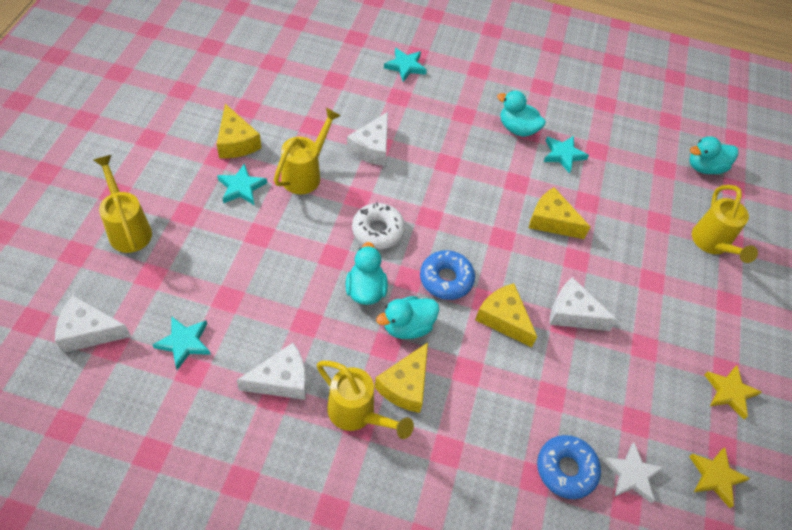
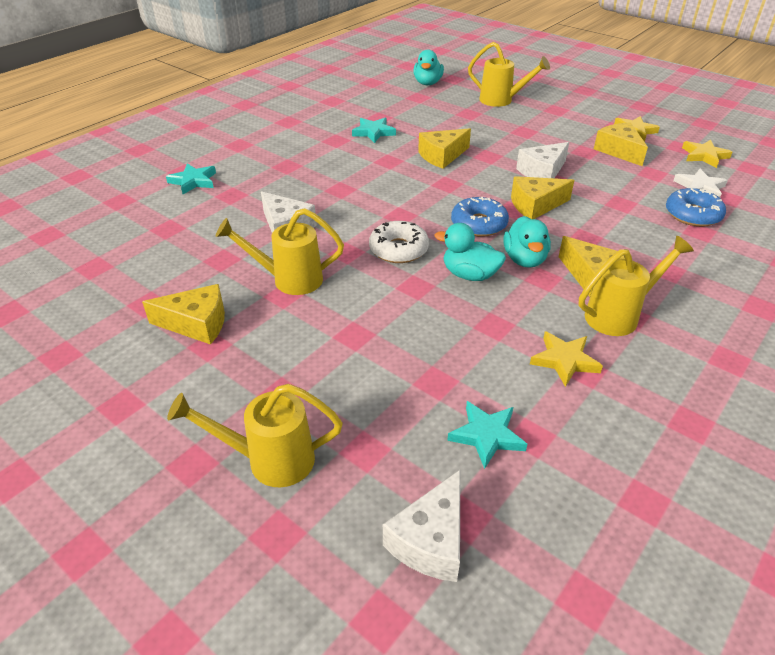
camera: 60 degrees left, 15 degrees down
(241, 187) = (273, 334): turquoise star -> none
(282, 380) = (564, 360): white cheese -> yellow star
(306, 174) = (288, 280): yellow watering can -> yellow watering can turned 60 degrees counterclockwise
(517, 129) = (327, 145): turquoise duck -> none
(667, 381) = (619, 151): none -> yellow cheese

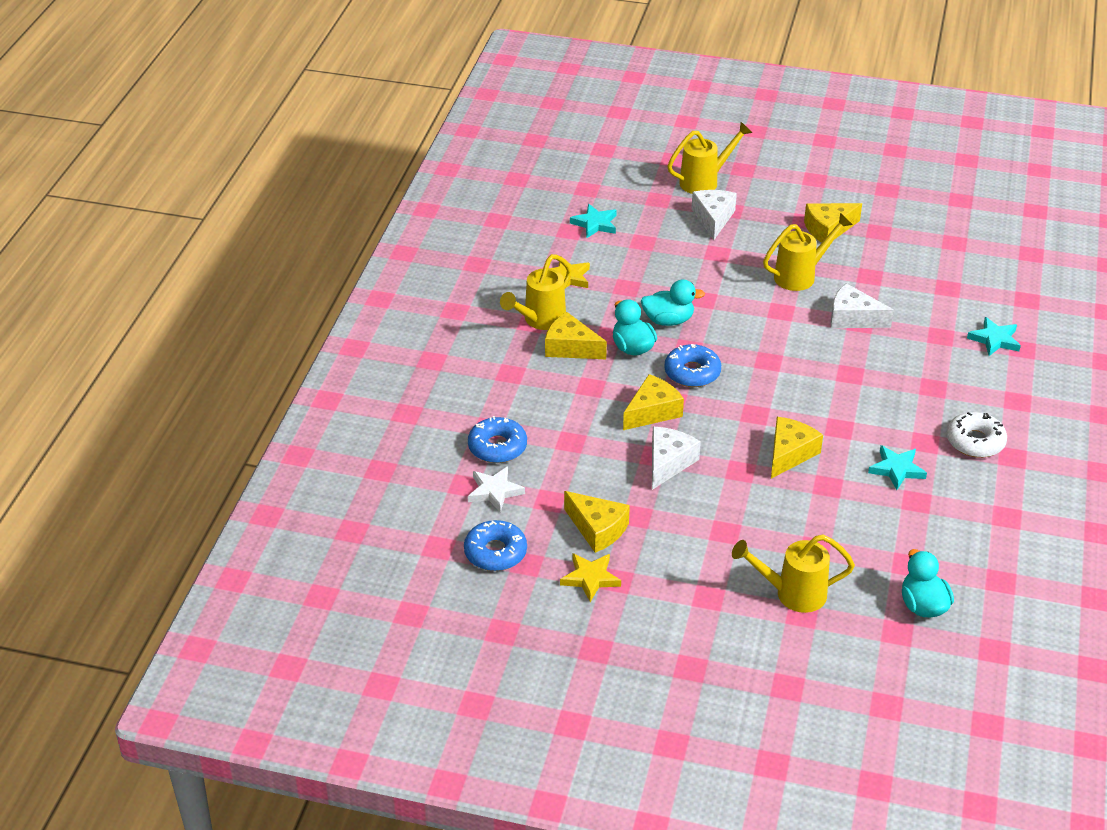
camera: 155 degrees right, 0 degrees up
(398, 249) = (741, 326): white donut -> white donut (975, 441)
(431, 540) = (598, 177): white cheese -> white cheese (713, 218)
(704, 156) = (495, 552): yellow star -> blue donut

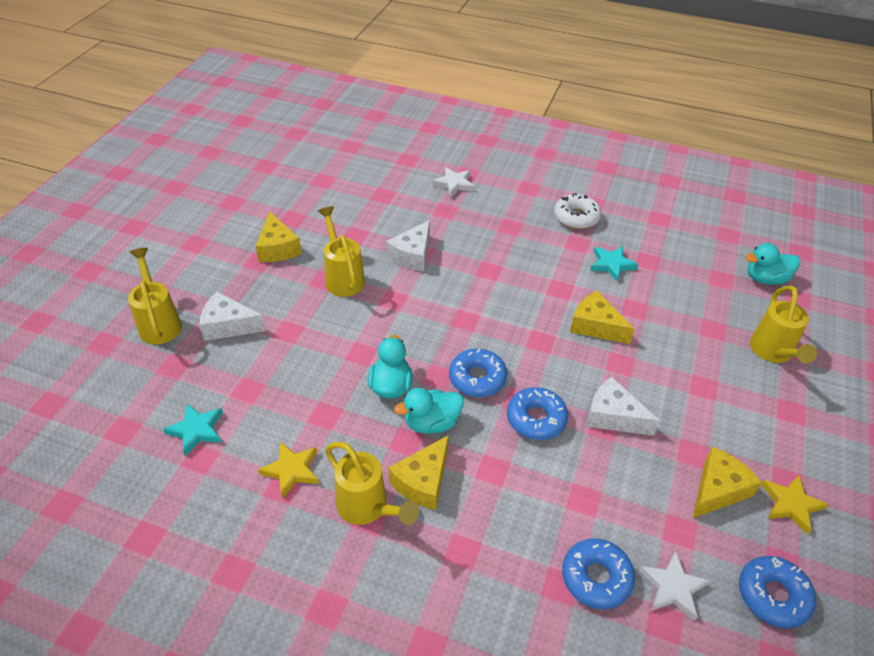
camera: 85 degrees left, 5 degrees up
(652, 411) = (536, 419): yellow cheese -> blue donut
(994, 339) = (454, 184): turquoise star -> white star

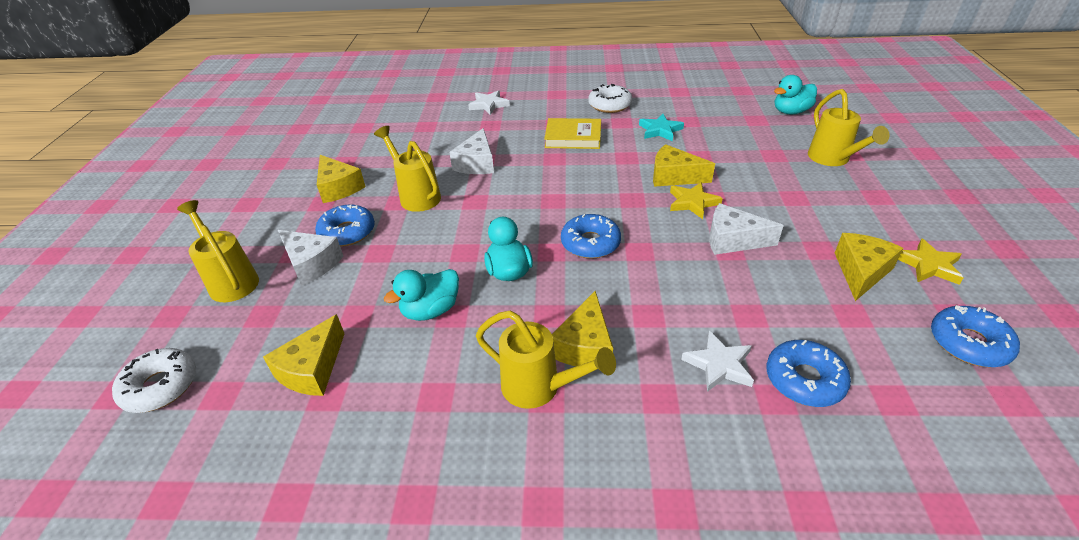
camera: 15 degrees left, 5 degrees down
(81, 408) = (160, 386): none -> white donut
(196, 430) = (312, 369): turquoise star -> yellow cheese
(228, 325) = (311, 264): white cheese -> white cheese turned 135 degrees counterclockwise
(292, 470) = (439, 377): yellow star -> yellow star (692, 202)
(431, 423) = (566, 292): turquoise duck -> turquoise duck (431, 310)
(519, 249) = (573, 137): none -> yellow book
(536, 419) = (664, 261): blue donut -> blue donut (347, 232)
(673, 587) = (879, 365): white star -> white star (719, 364)

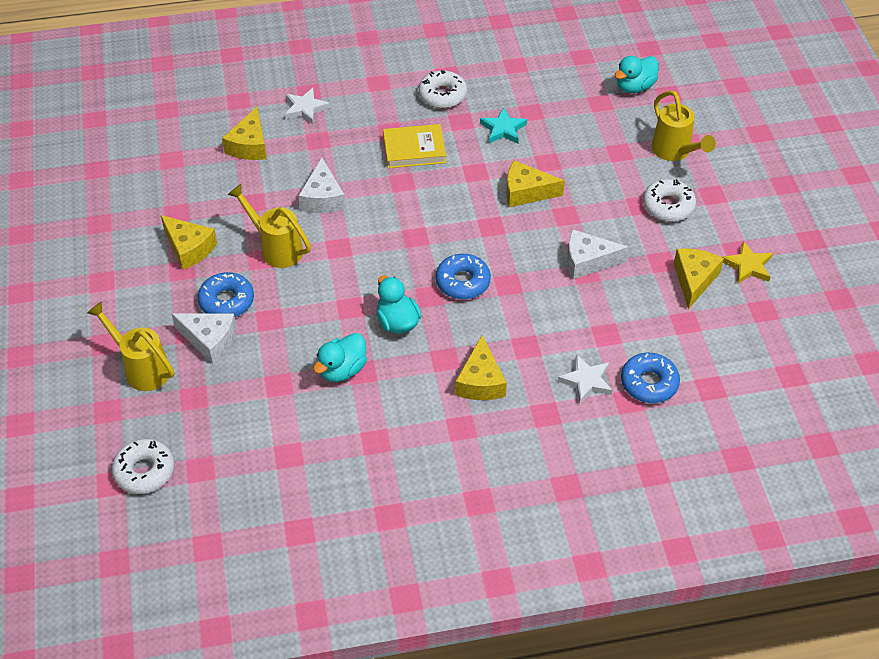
camera: 15 degrees left, 10 degrees up
(312, 369) = (265, 436): yellow cheese -> yellow cheese (249, 145)
(540, 388) = (454, 421): yellow watering can -> none
(692, 202) = (548, 223): yellow star -> none
(826, 201) = (668, 206): none -> white donut
(969, 343) = (768, 334): blue donut -> none

